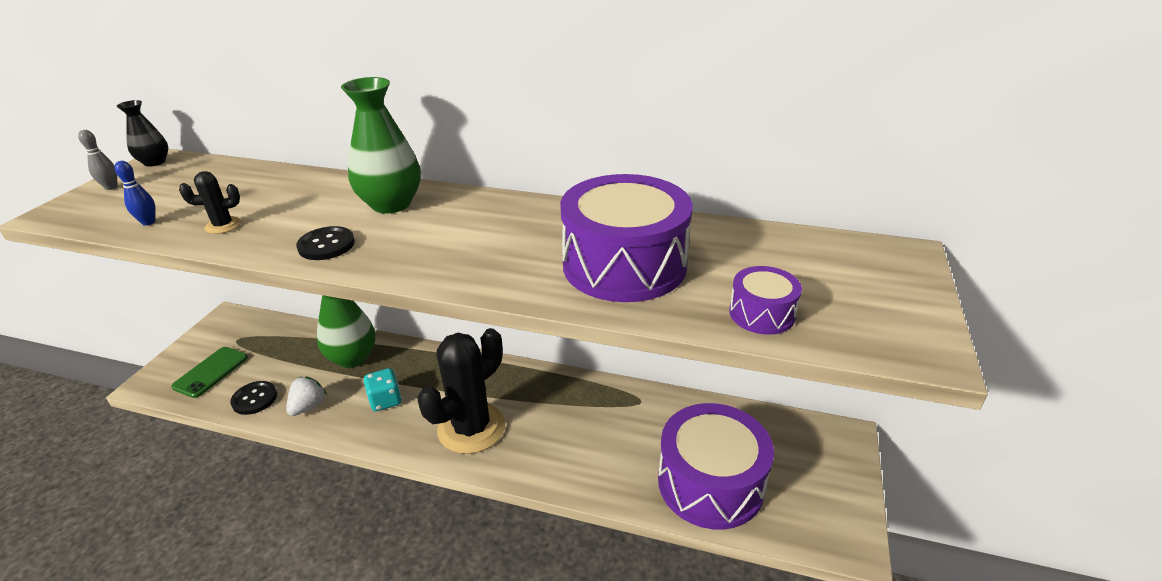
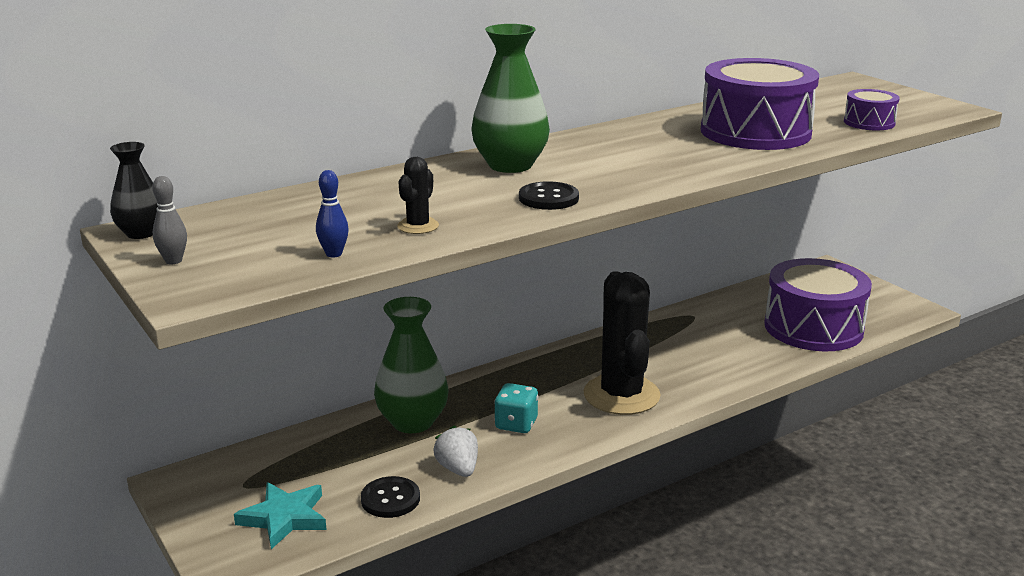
camera: 50 degrees left, 10 degrees down
(211, 372) = (284, 518): green phone -> turquoise star

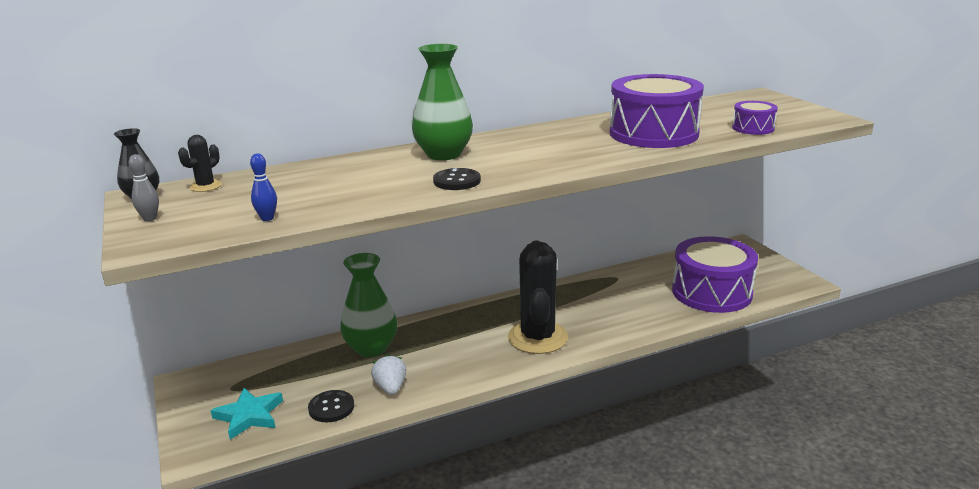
camera: 10 degrees right, 0 degrees up
(418, 226) = (343, 199): black cactus -> black cactus (205, 186)
(516, 424) = (448, 355): turquoise dice -> none

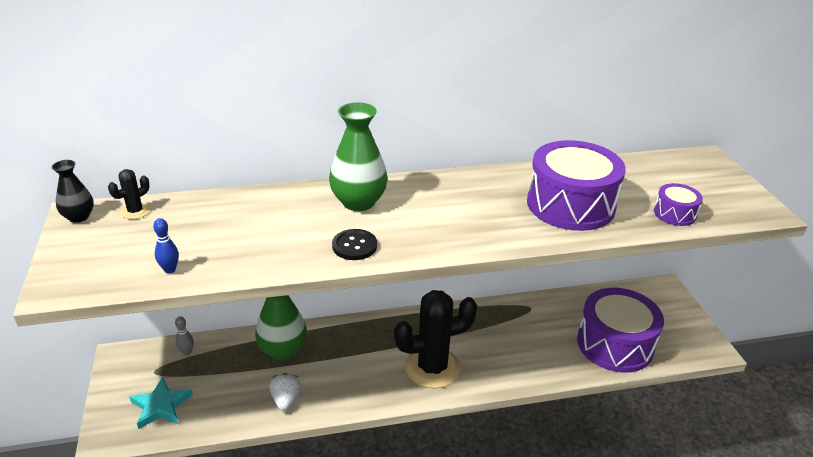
camera: 10 degrees right, 10 degrees up
(150, 218) = (74, 250): grey bowling pin -> grey bowling pin (187, 352)
(331, 407) = (230, 411): black button -> none
(537, 338) = (432, 368): black cactus -> black cactus turned 60 degrees clockwise

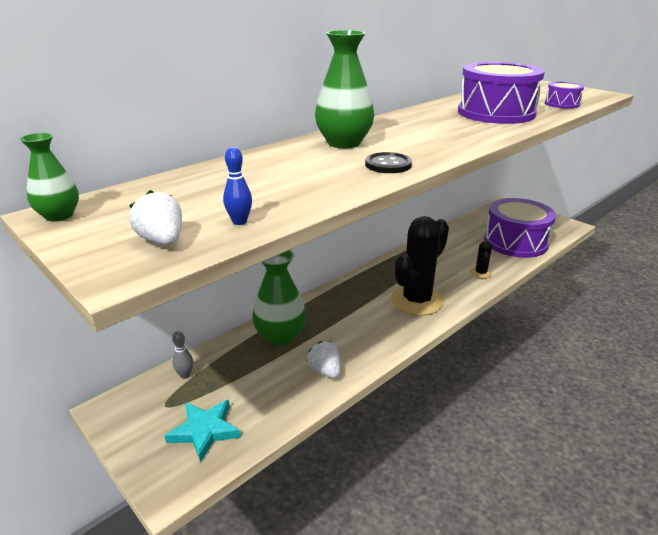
camera: 30 degrees left, 5 degrees down
(79, 217) = (59, 216): black vase -> green vase
(106, 268) = (162, 241): none -> white strawberry
(135, 211) = (127, 196): black cactus -> black cactus (480, 273)

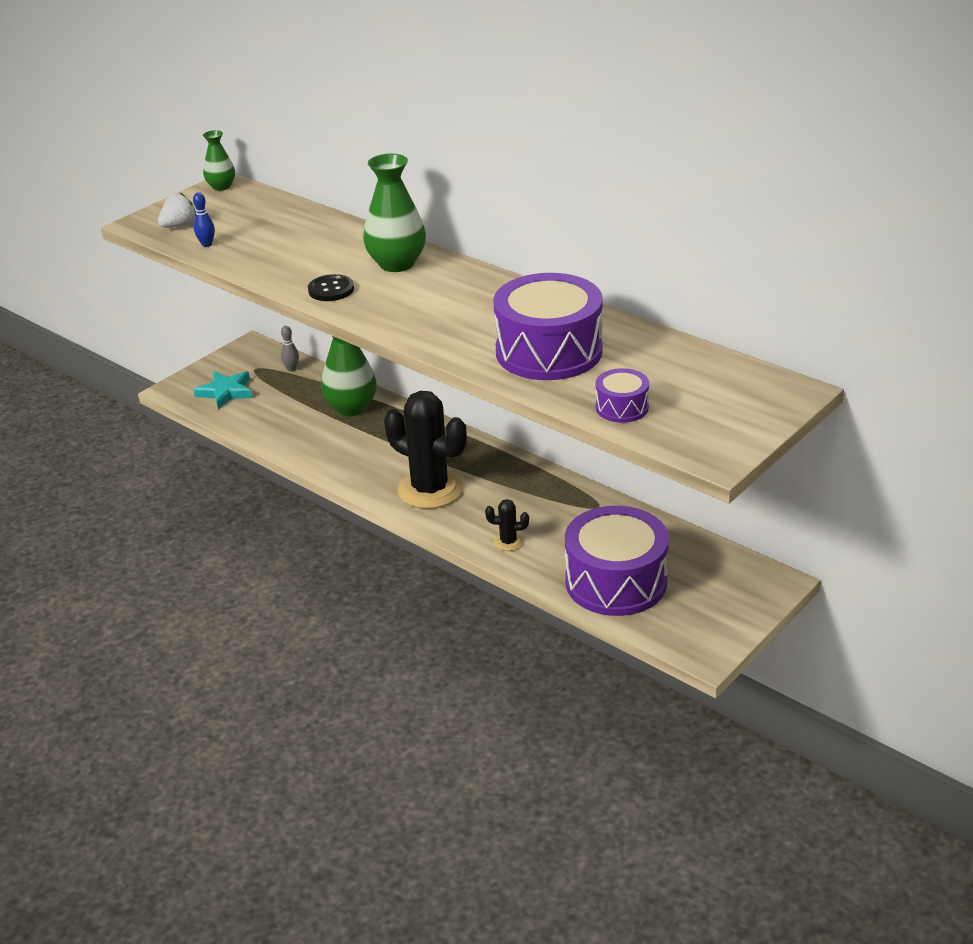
camera: 85 degrees right, 5 degrees up
(325, 371) = (299, 439): white strawberry -> none

